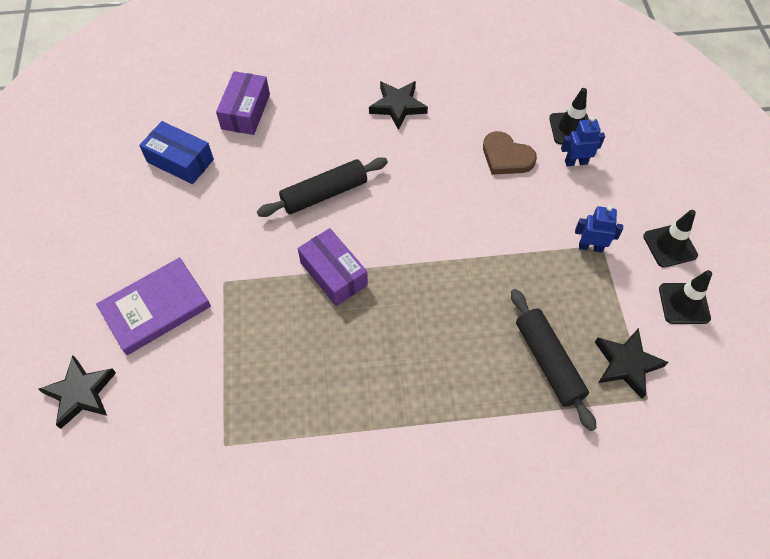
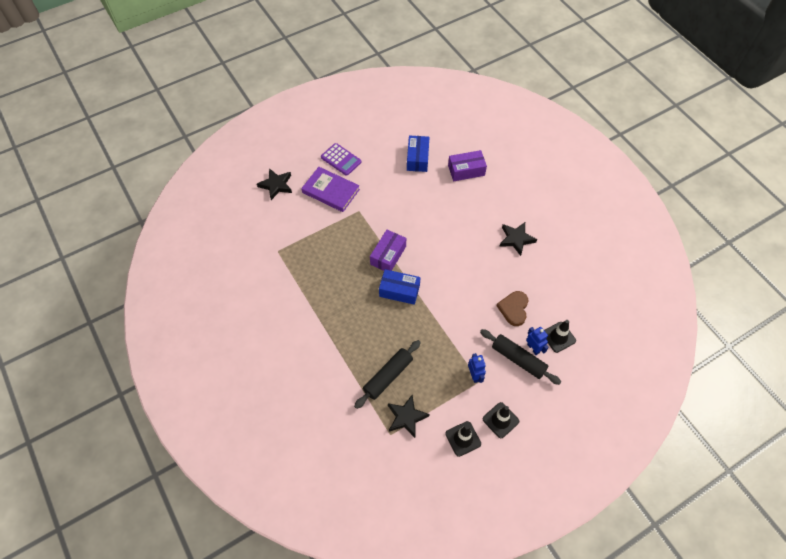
camera: 65 degrees right, 0 degrees up
(103, 267) = (341, 159): none -> purple calculator
(324, 194) = (434, 230): black rolling pin -> black rolling pin (518, 359)
(406, 284) = (399, 291): none -> blue box

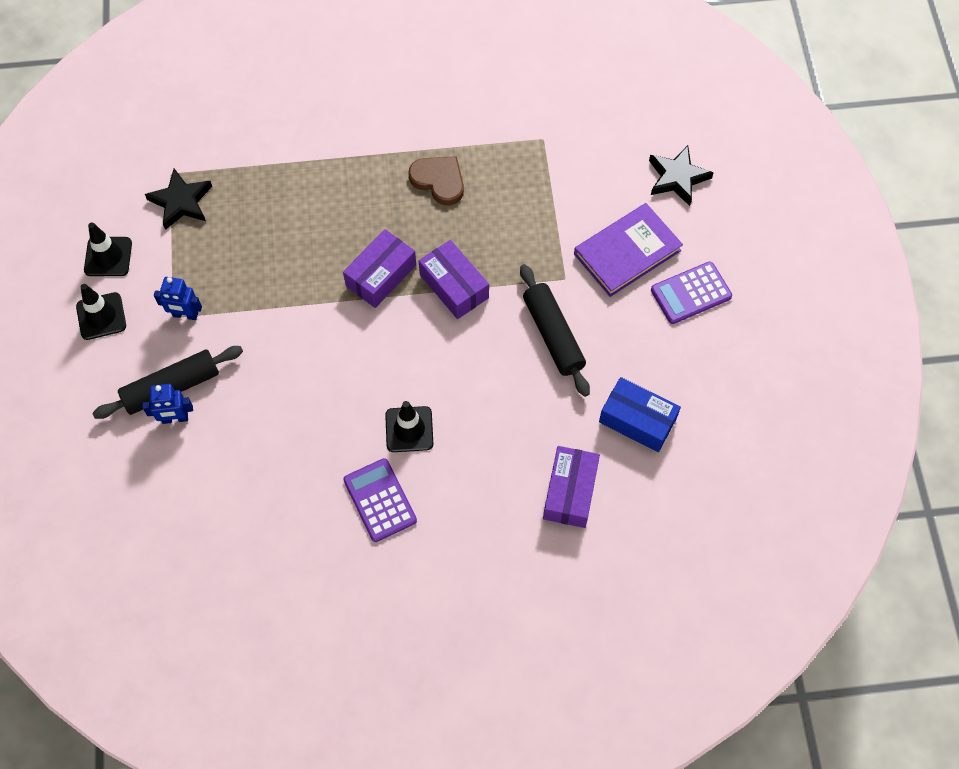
camera: 115 degrees right, 5 degrees up
(388, 376) = (253, 204): black rolling pin -> black rolling pin (553, 335)
(399, 291) = (381, 275): blue box -> purple box
(514, 309) = (255, 425): brown heart -> brown heart (439, 181)
(516, 239) = (379, 500): black star -> purple calculator
(558, 337) = (170, 466): black traffic cone -> black traffic cone (409, 429)

